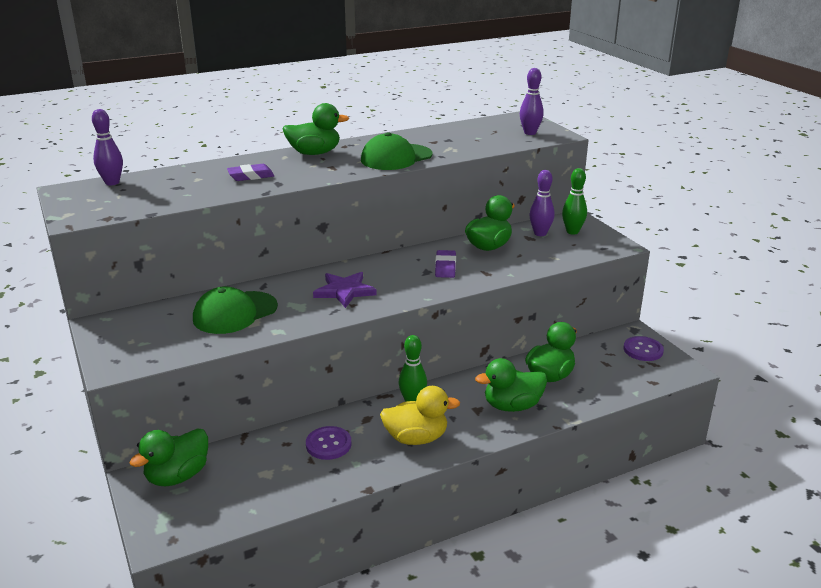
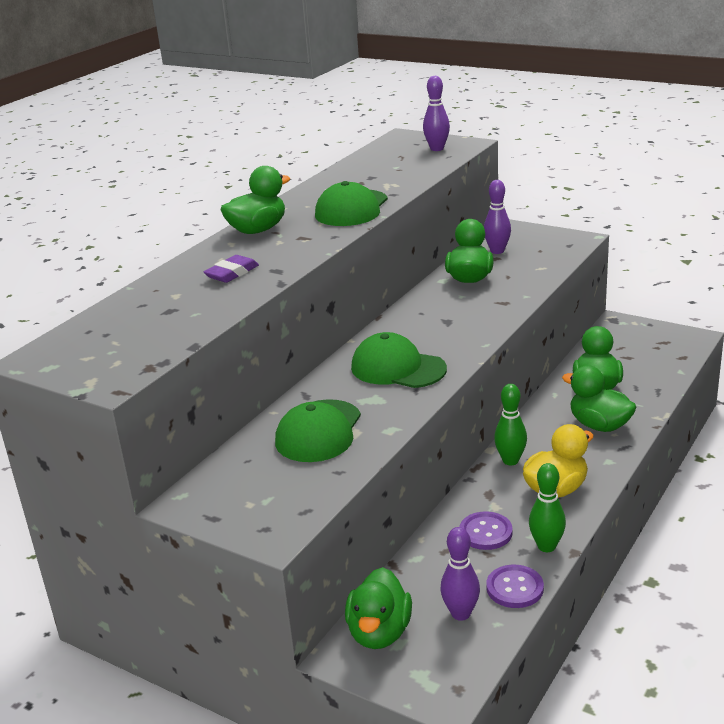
camera: 30 degrees left, 0 degrees up
(112, 182) = (78, 332): purple bowling pin -> purple bowling pin (461, 613)
(344, 291) = (398, 368): purple star -> green cap
(445, 267) = (458, 311): purple eraser -> none
(512, 406) = (599, 425): green duck -> green duck turned 90 degrees clockwise
(572, 231) = (522, 240): green bowling pin -> green bowling pin (546, 546)
(643, 350) = (642, 334): purple button -> purple button (514, 588)

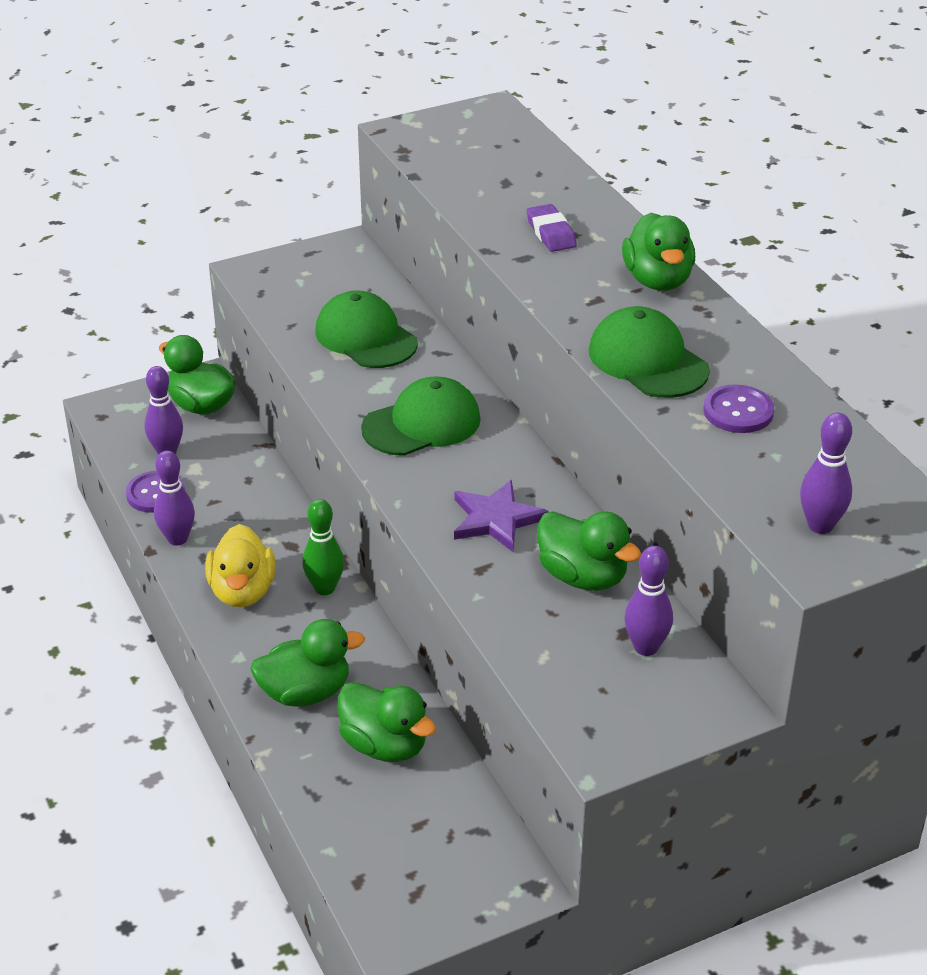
camera: 120 degrees right, 10 degrees up
(457, 313) = (496, 519): none -> purple star
(485, 532) = (241, 514): purple button -> purple button (738, 411)
(546, 546) = (177, 539): green bowling pin -> purple bowling pin

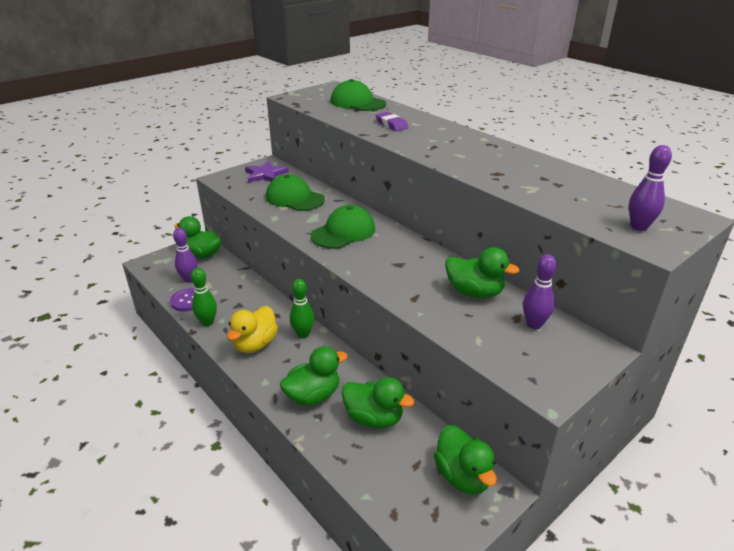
camera: 15 degrees left, 5 degrees down
(177, 539) = (207, 322): purple bowling pin -> green bowling pin
(242, 591) = (255, 344): yellow duck -> yellow duck turned 45 degrees clockwise
(496, 519) = (408, 271): purple star -> purple star (265, 174)
(648, 360) = (480, 167): green cap -> green cap (357, 102)
(658, 280) = (459, 136): green duck -> green duck (463, 476)
(738, 411) = (546, 182): purple button -> none

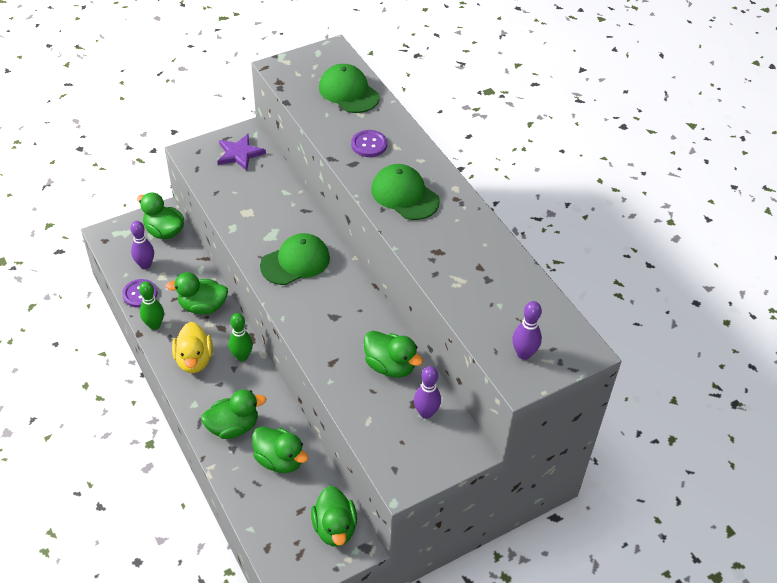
camera: 10 degrees right, 15 degrees up
(252, 302) = (202, 306): none -> green duck
(255, 344) = (194, 360): yellow duck -> yellow duck turned 45 degrees counterclockwise
(294, 198) = (260, 200): green cap -> green cap (404, 195)
(391, 124) = (369, 144): purple eraser -> purple button

